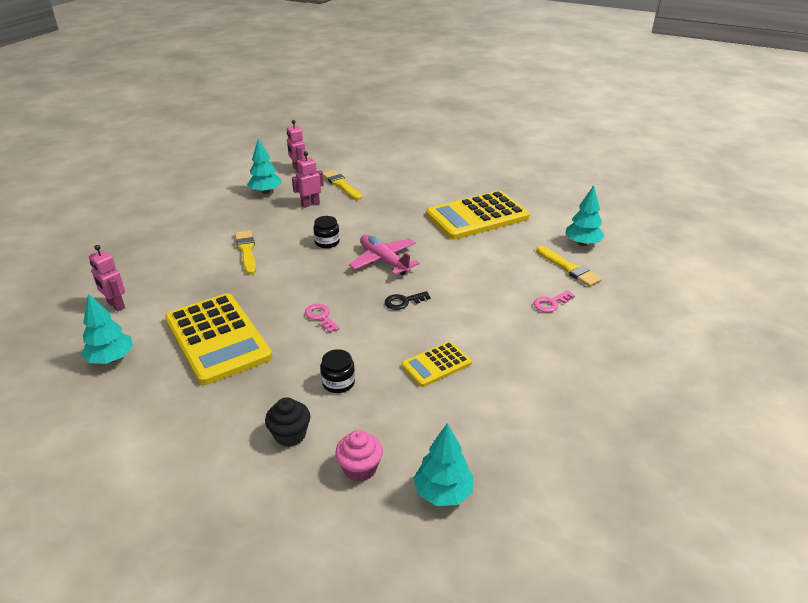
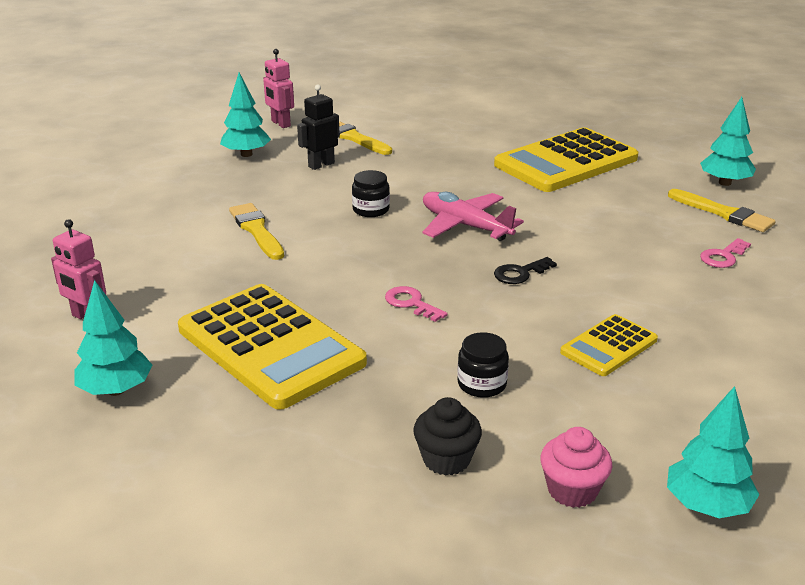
camera: 10 degrees left, 5 degrees down
(310, 204) = (321, 165): pink robot -> black robot

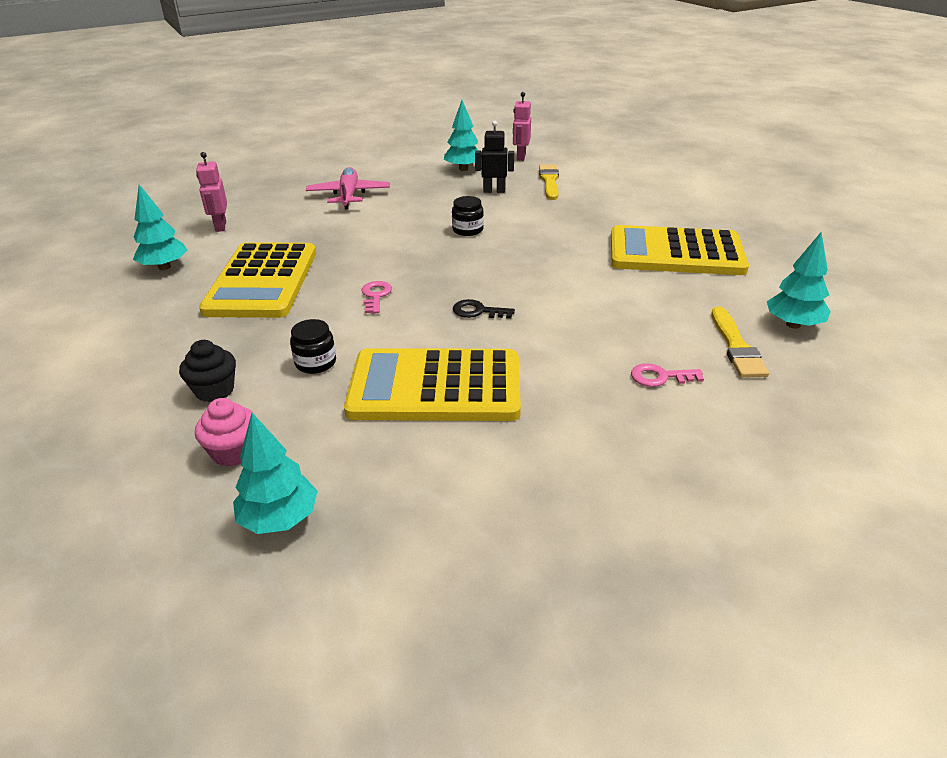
camera: 45 degrees right, 5 degrees up
(256, 230) = (381, 215): yellow brush -> none
(465, 226) = (506, 265): pink plane -> pink plane (349, 195)
(609, 346) = (435, 387): yellow calculator -> yellow calculator, size x1.98

